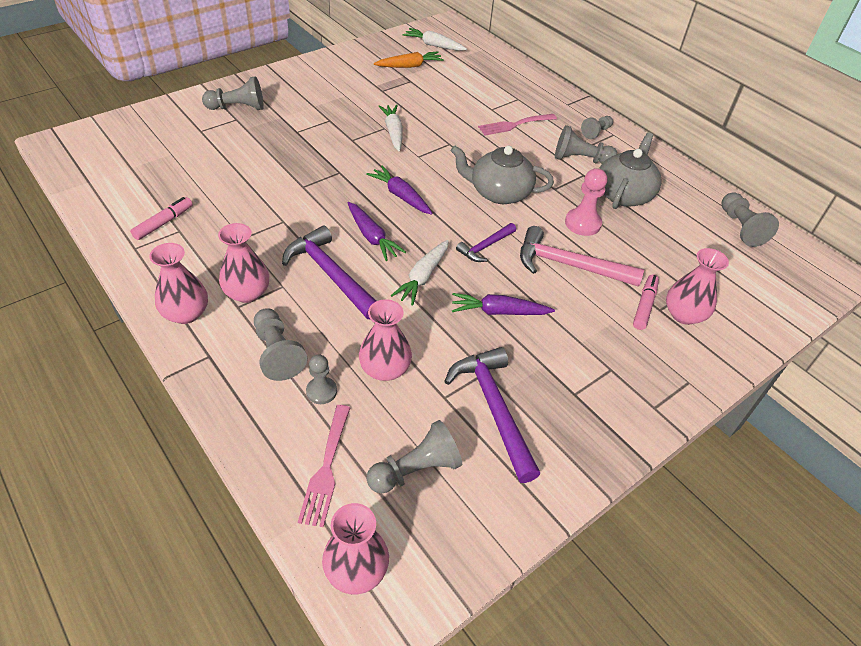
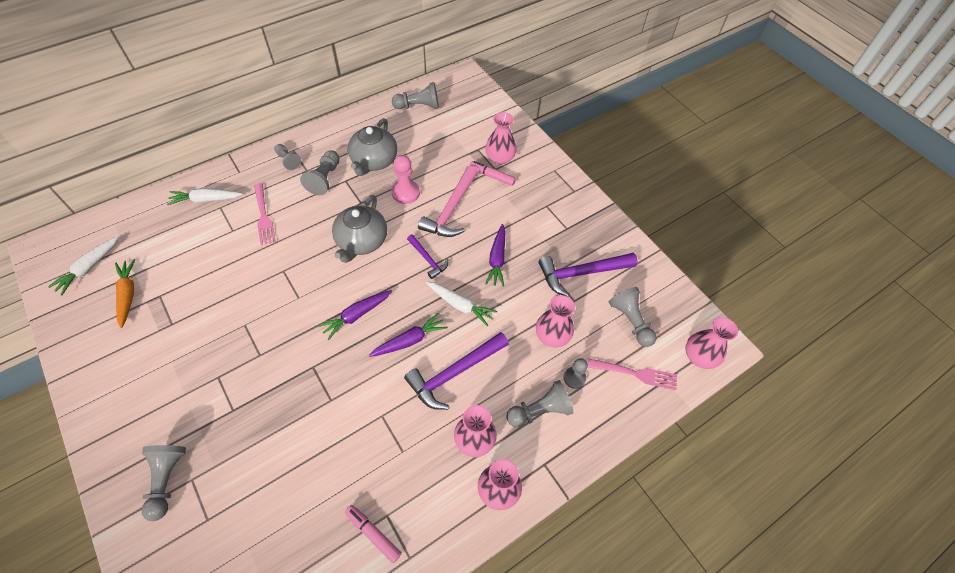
camera: 85 degrees left, 10 degrees up
(393, 132) = (254, 317): white carrot -> white carrot (206, 200)
(623, 194) = (374, 161): grey teapot -> grey teapot turned 105 degrees counterclockwise

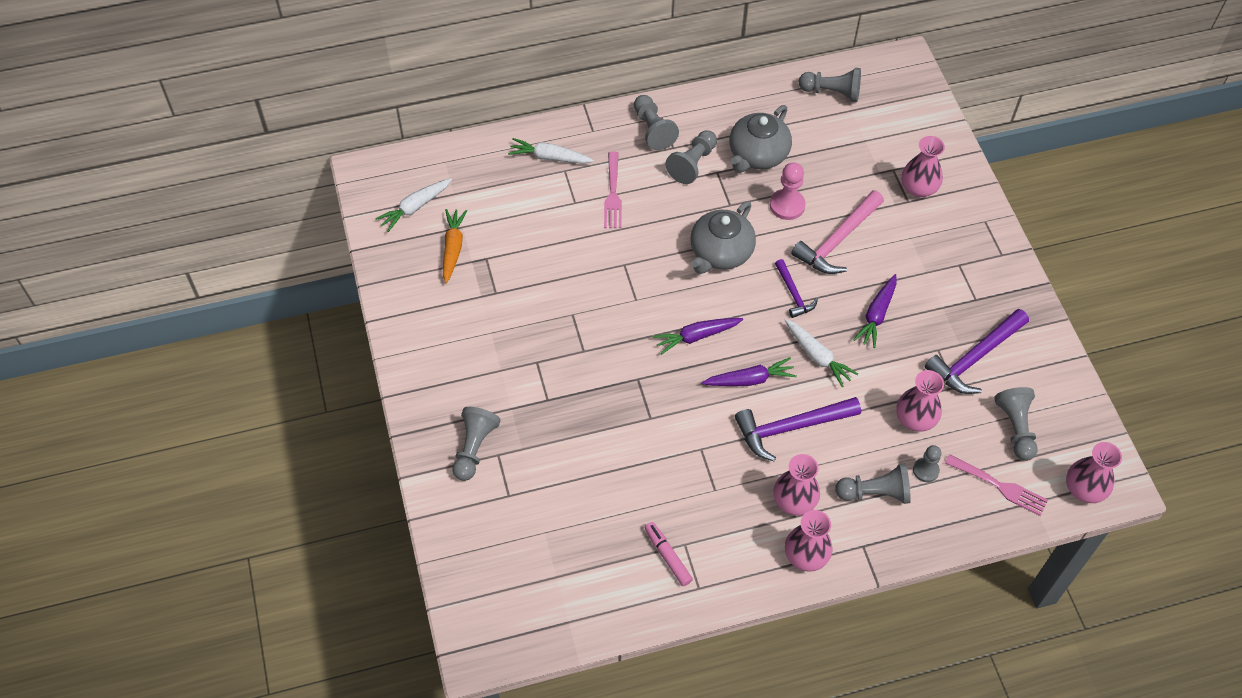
camera: 20 degrees right, 0 degrees up
(288, 160) = (653, 129): grey pawn -> grey pawn, size x1.52
(492, 176) = (901, 210): pink marker -> none
(581, 273) = (975, 358): purple hammer -> purple hammer turned 45 degrees counterclockwise

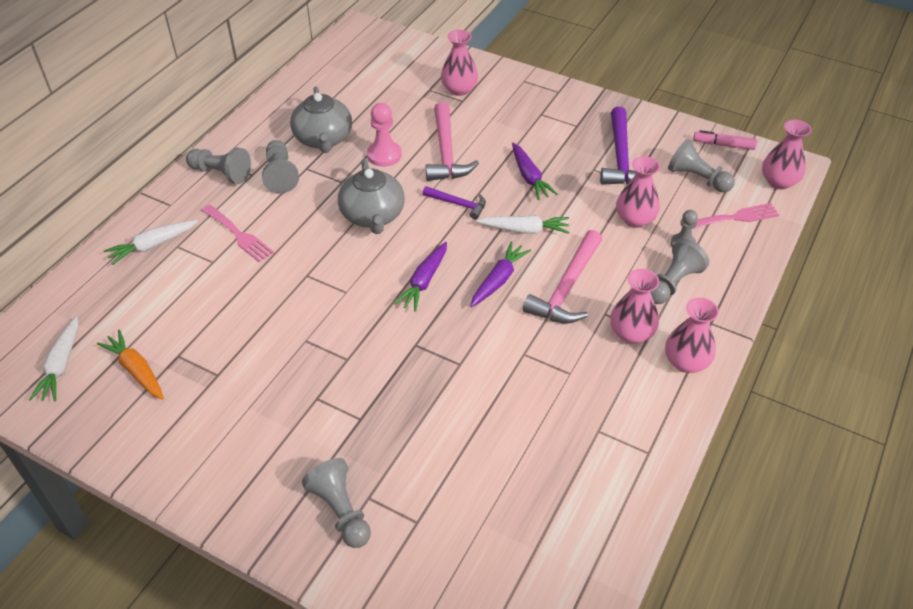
camera: 45 degrees left, 10 degrees down
(667, 556) = (598, 451): pink marker -> pink marker (723, 145)
(791, 428) = (567, 288): purple hammer -> pink hammer
(832, 92) = (330, 72): grey pawn -> none

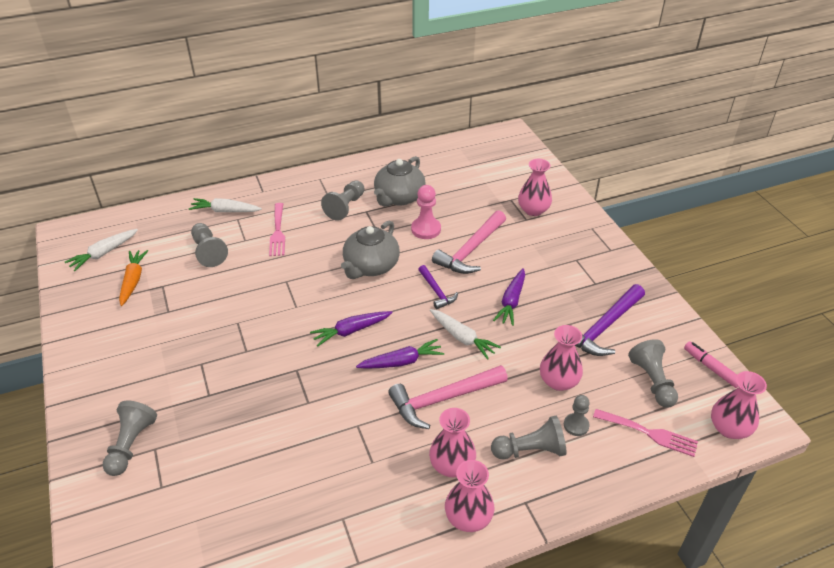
camera: 40 degrees right, 5 degrees down
(221, 173) = (312, 187): grey pawn -> grey pawn (208, 252)

